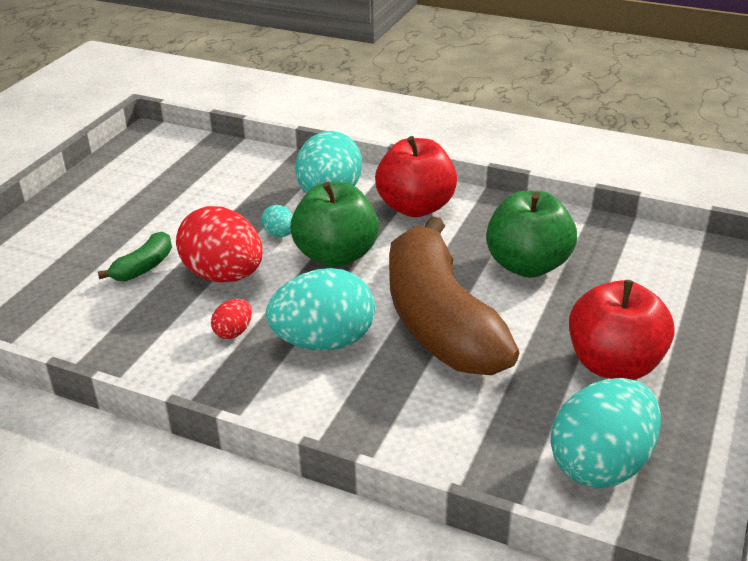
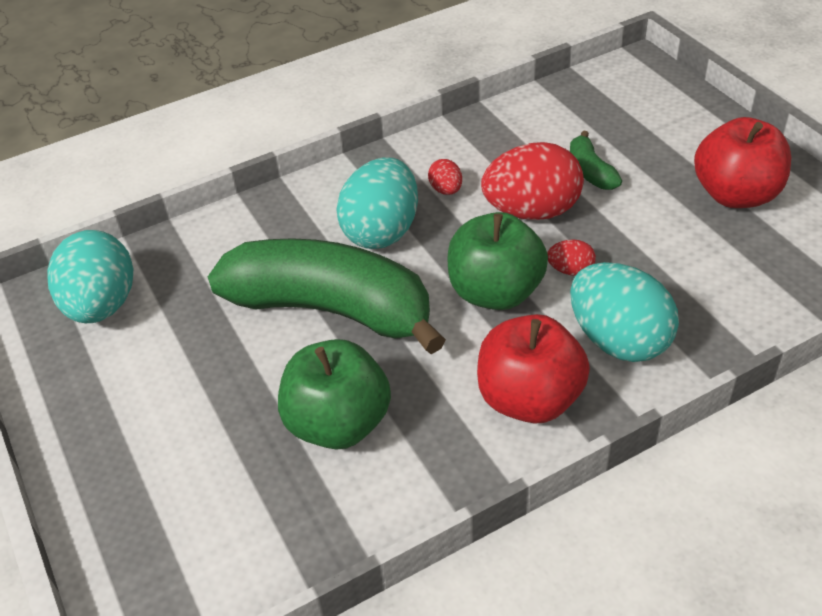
camera: 130 degrees right, 10 degrees up
(279, 234) = (570, 270): turquoise egg -> red egg
(439, 321) = (331, 309): brown banana -> green banana
(614, 364) = (160, 385): red apple -> red apple (735, 195)

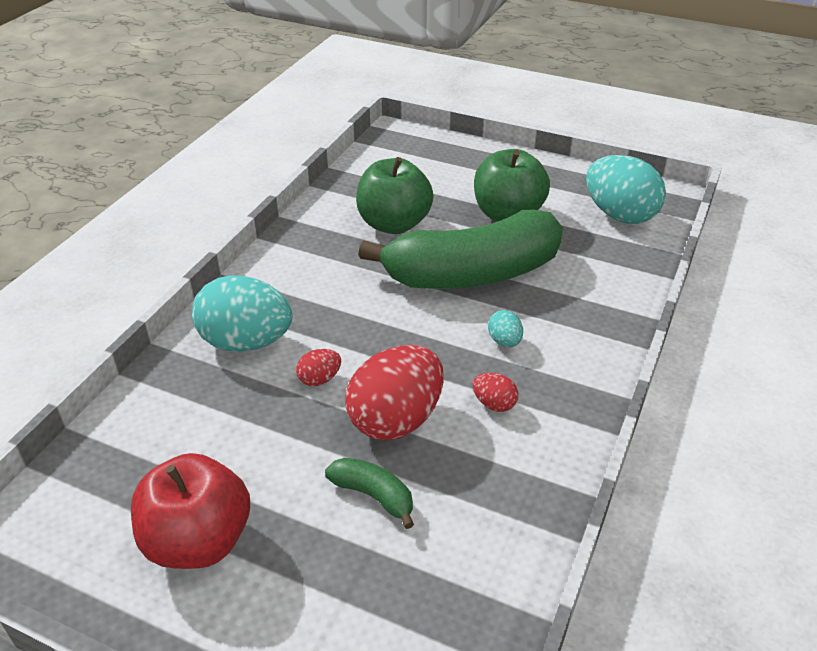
camera: 140 degrees right, 5 degrees down
(382, 231) = (504, 341): turquoise egg -> turquoise egg, size x0.45
(495, 292) = (366, 335): green apple -> green apple (508, 214)
(529, 399) = (286, 281): red apple -> none

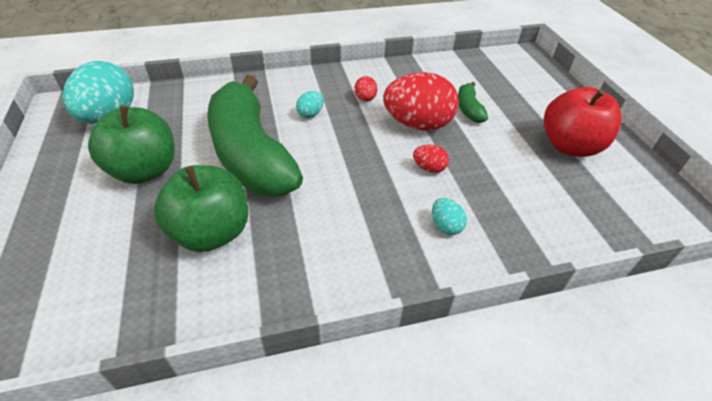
camera: 130 degrees left, 5 degrees up
(246, 342) = (445, 226): turquoise egg -> turquoise egg, size x0.45
(472, 274) = (251, 154): green banana -> green banana turned 150 degrees counterclockwise

